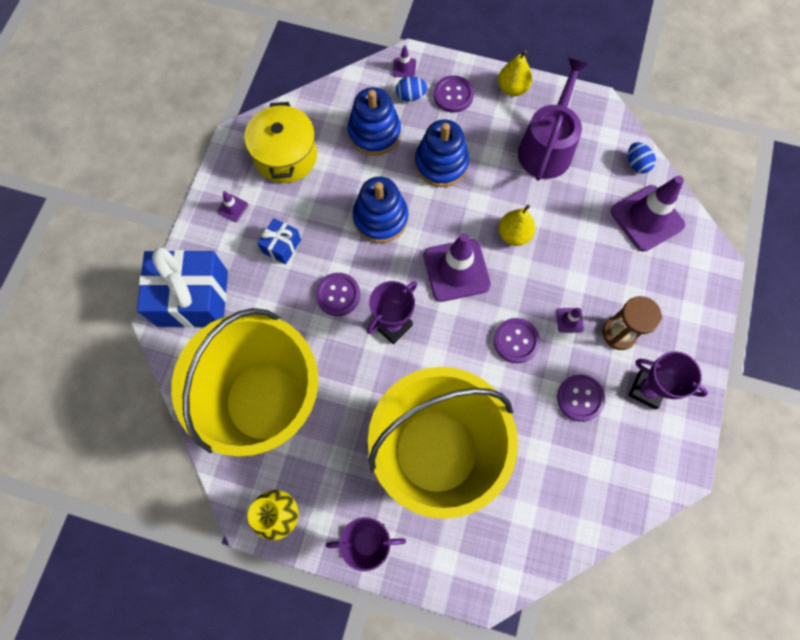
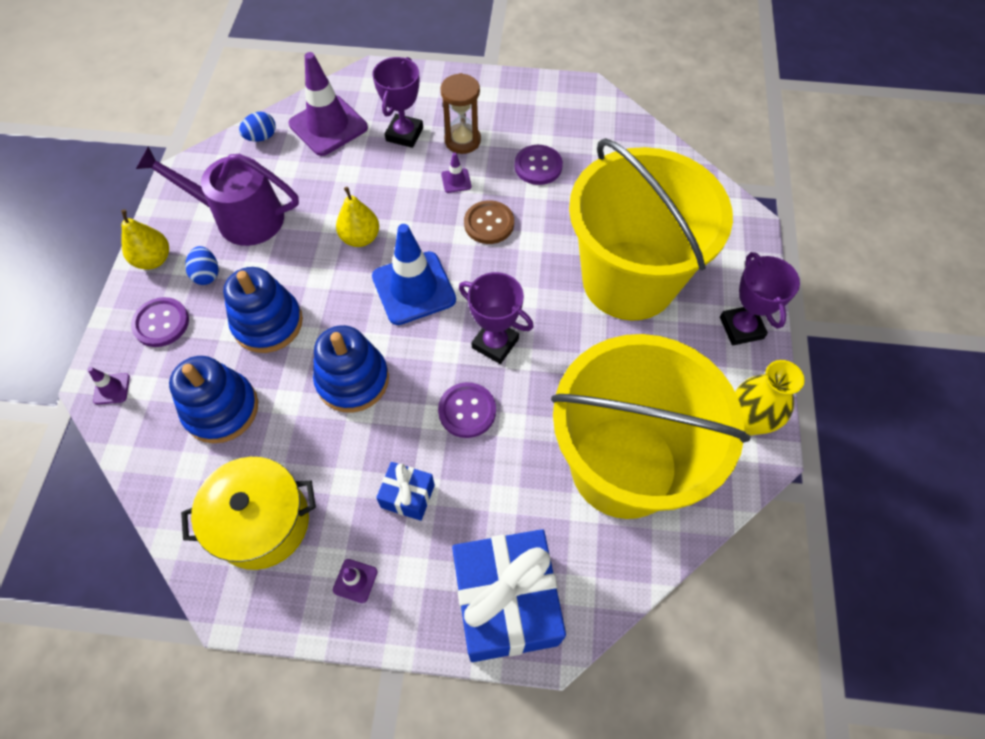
camera: 100 degrees left, 10 degrees down
(411, 96) = (161, 373): blue egg -> blue egg (207, 274)
(456, 270) = (413, 288): purple traffic cone -> blue traffic cone
(516, 341) = (489, 223): purple button -> brown button
(647, 390) = (516, 117): purple trophy -> purple trophy (404, 134)

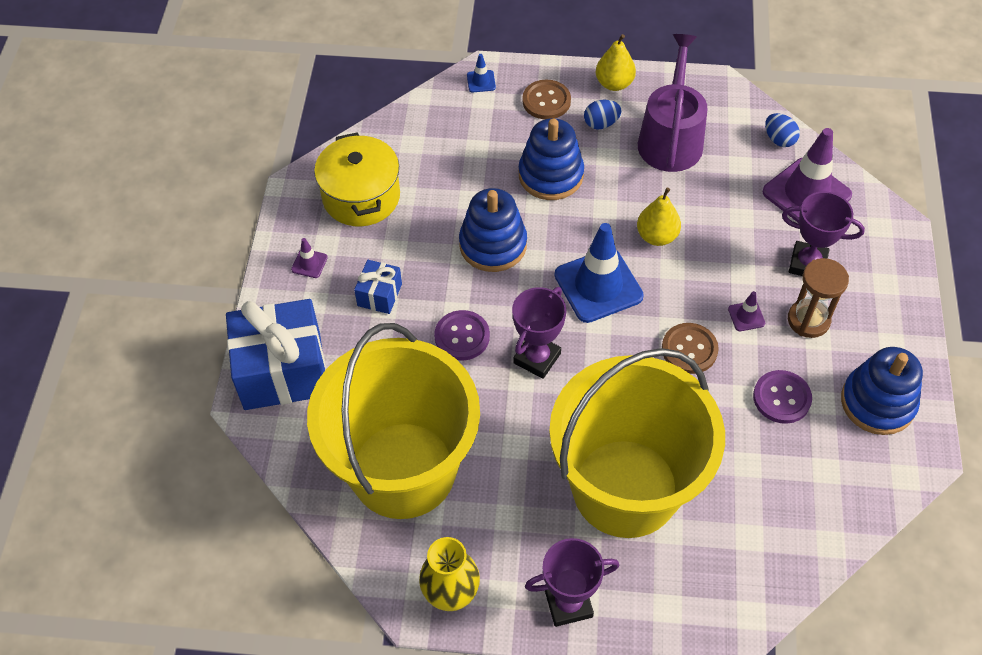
camera: 90 degrees right, 5 degrees down
(111, 389) = (481, 81): purple traffic cone -> blue traffic cone
(161, 323) = (546, 101): purple button -> brown button
(221, 409) = (462, 155): blue stacking toy -> blue stacking toy (877, 402)

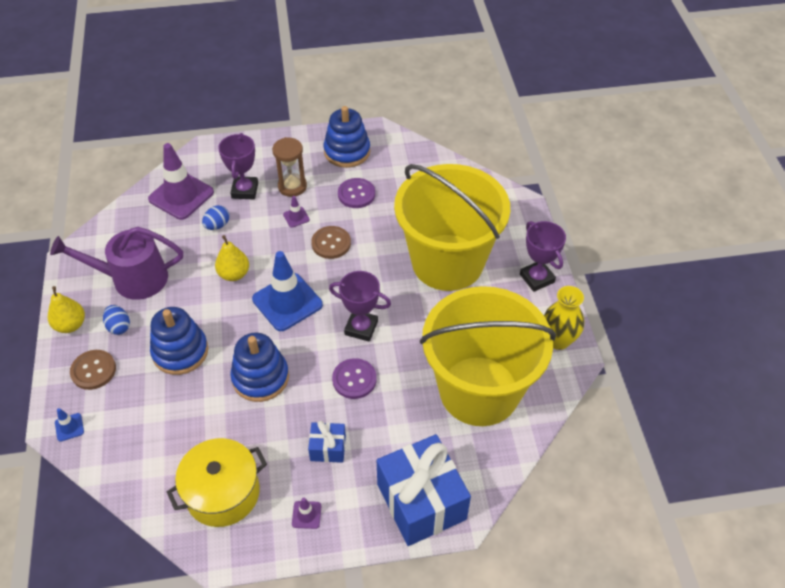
camera: 105 degrees left, 5 degrees down
(779, 139) = (129, 215): blue egg -> blue egg (217, 225)

